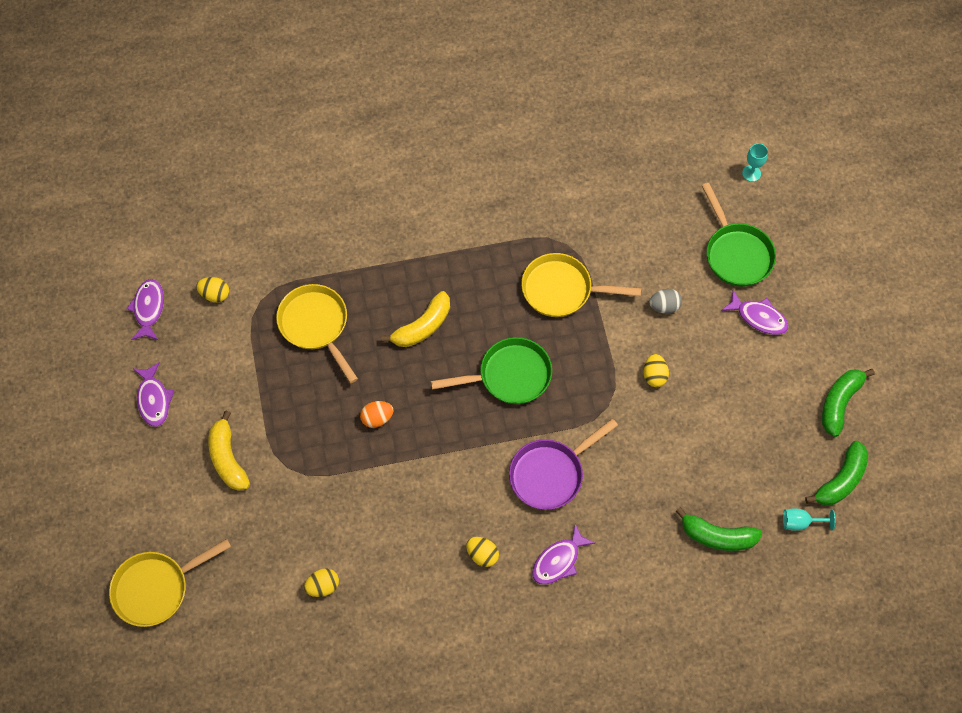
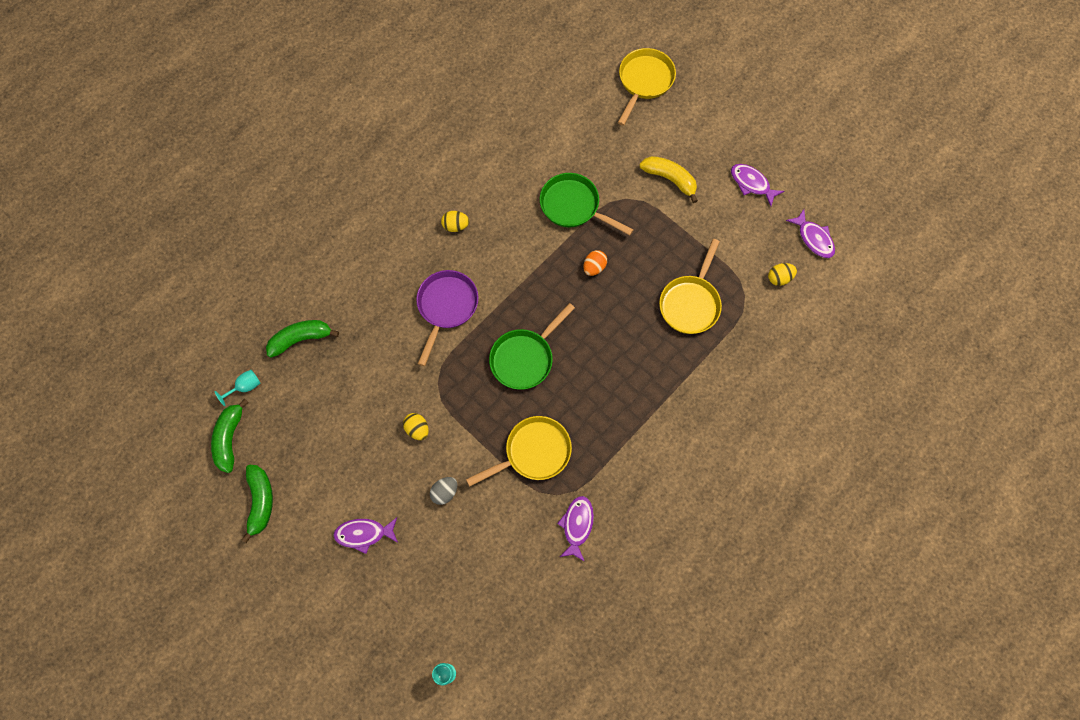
camera: 145 degrees right, 5 degrees up
(316, 325) = (690, 303): yellow pan -> yellow pan turned 90 degrees clockwise
(323, 586) = (544, 145): yellow egg -> none
(422, 327) = (615, 353): yellow banana -> none
(558, 561) = (402, 254): purple fish -> purple fish (577, 525)
(736, 254) = (414, 581): green pan -> green pan (573, 206)

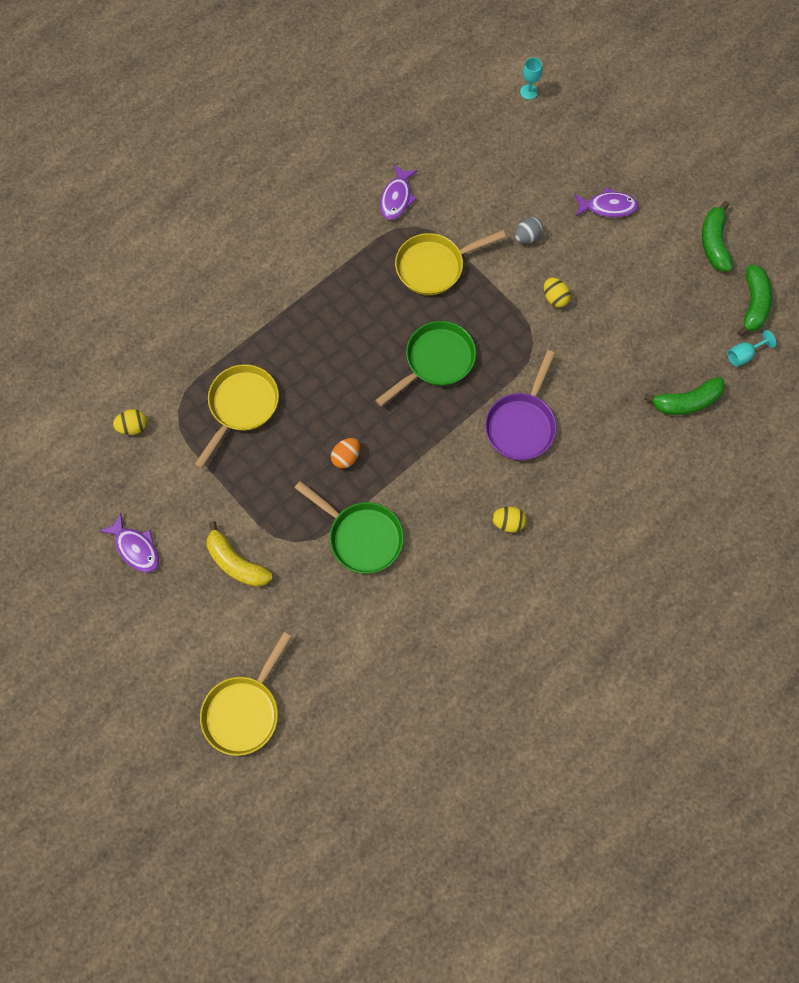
camera: 175 degrees left, 0 degrees up
(814, 238) = (79, 471): purple fish -> none

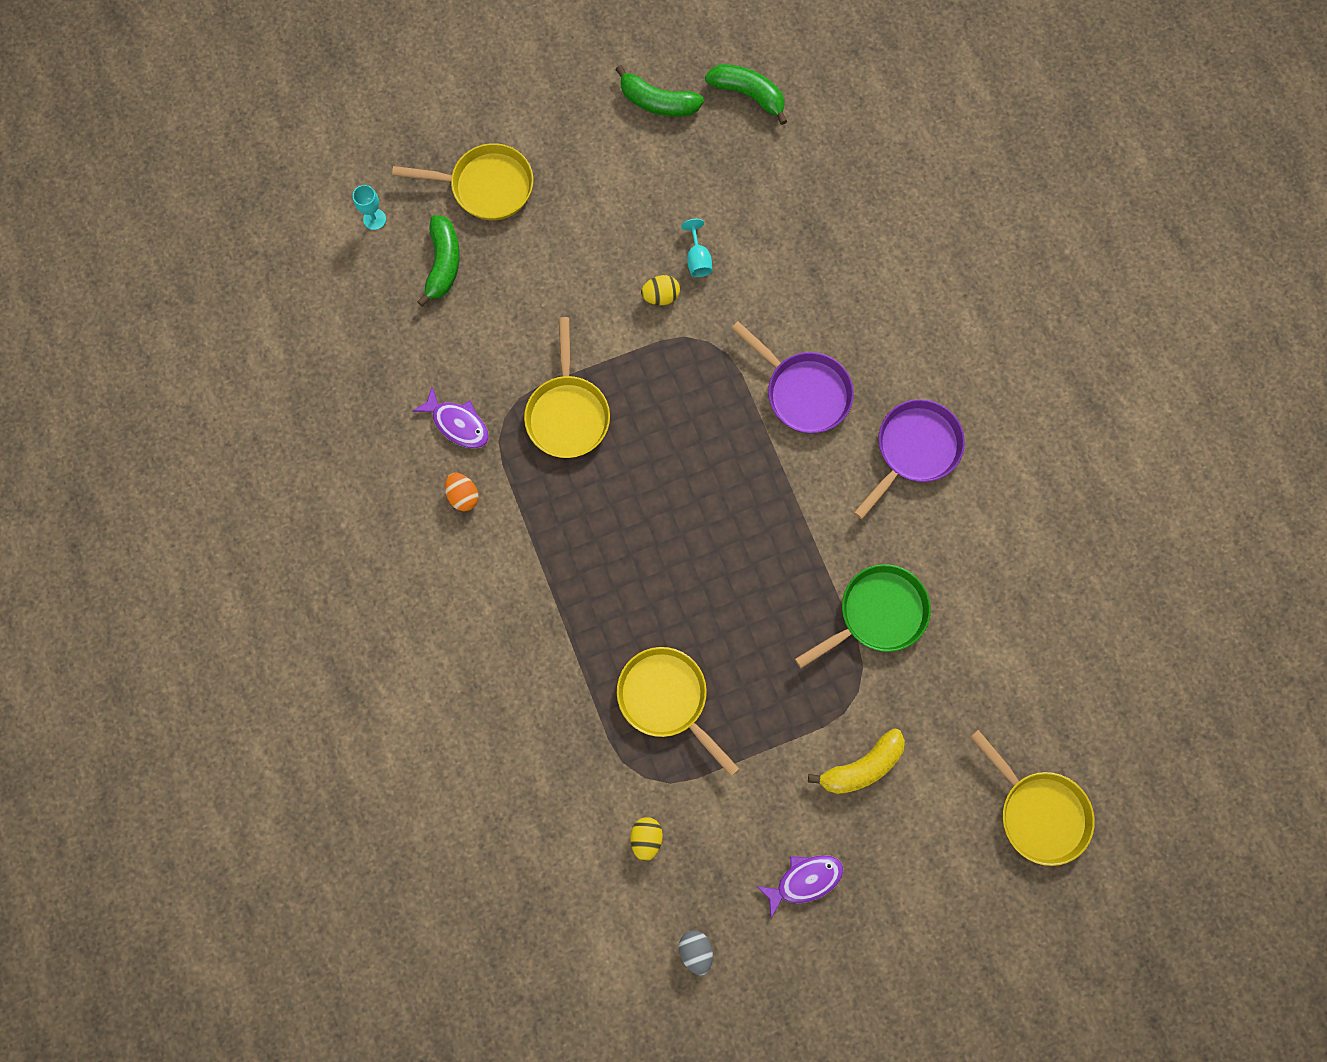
camera: 70 degrees left, 5 degrees up
(346, 457) = (775, 599): orange egg -> orange egg (463, 496)
(436, 361) = (691, 456): green pan -> none
(508, 523) = (914, 450): yellow egg -> purple pan
(527, 237) = (570, 296): grey egg -> grey egg (695, 951)
(588, 152) = (486, 186): none -> yellow pan
(608, 207) = (567, 193): purple fish -> none
(686, 402) = (838, 210): green banana -> green banana (443, 264)
(743, 355) = (804, 130): turquoise goblet -> turquoise goblet (697, 259)

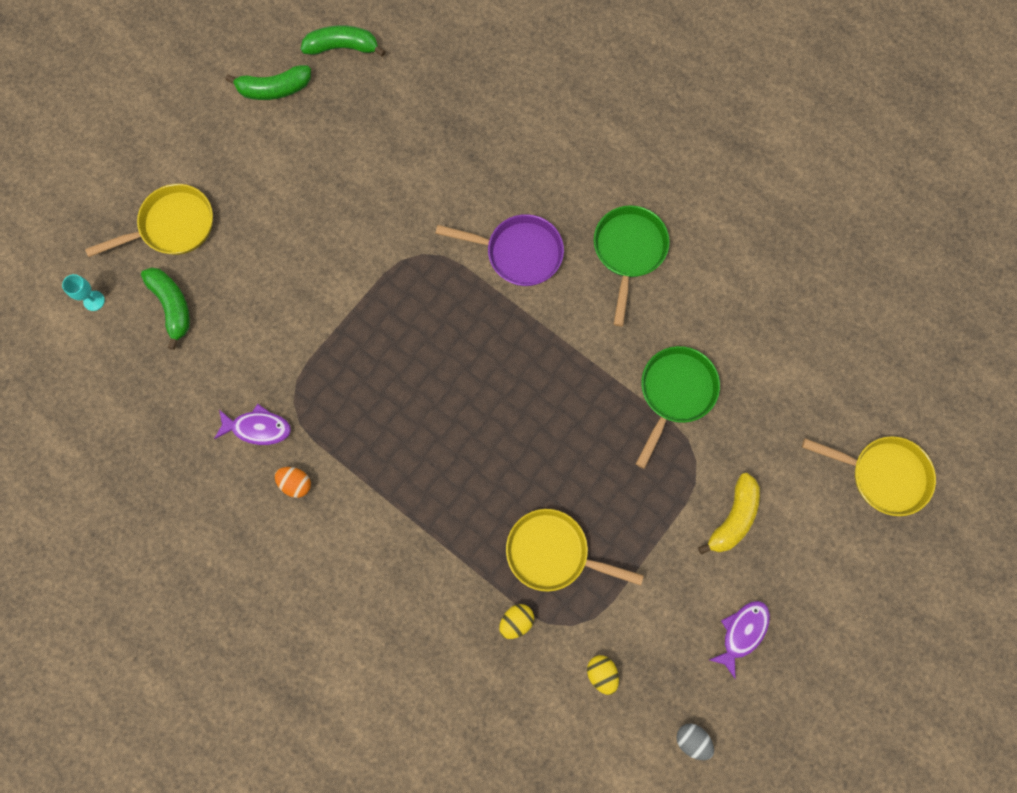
camera: 30 degrees left, 0 degrees up
(567, 413) = (343, 371): yellow pan -> none
(661, 296) = (364, 238): yellow egg -> yellow egg (516, 621)
(697, 259) = (376, 194): turquoise goblet -> none
(914, 450) = (629, 251): purple pan -> green pan

